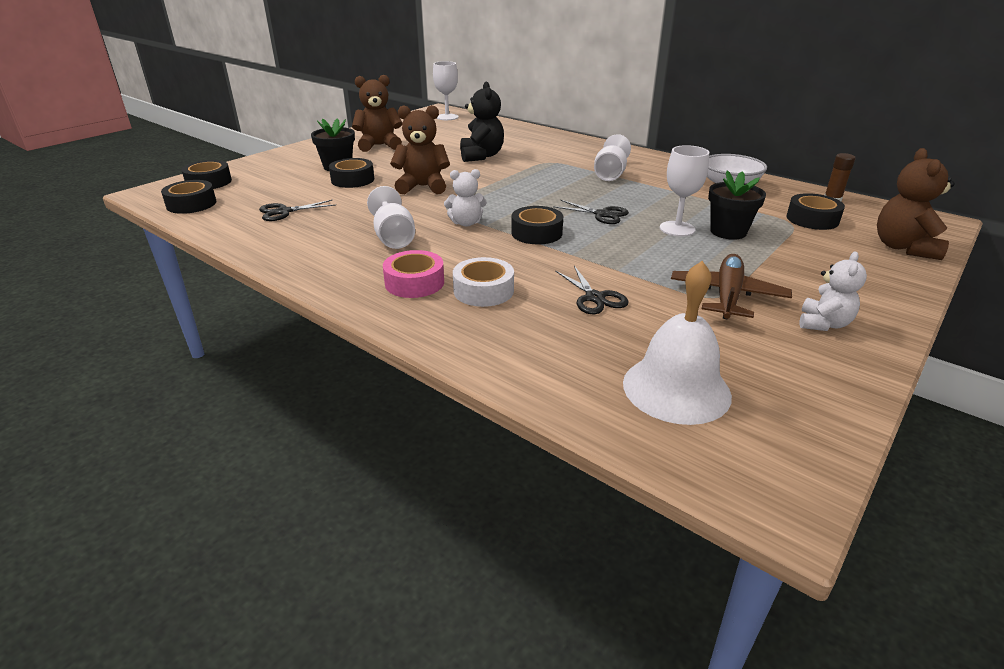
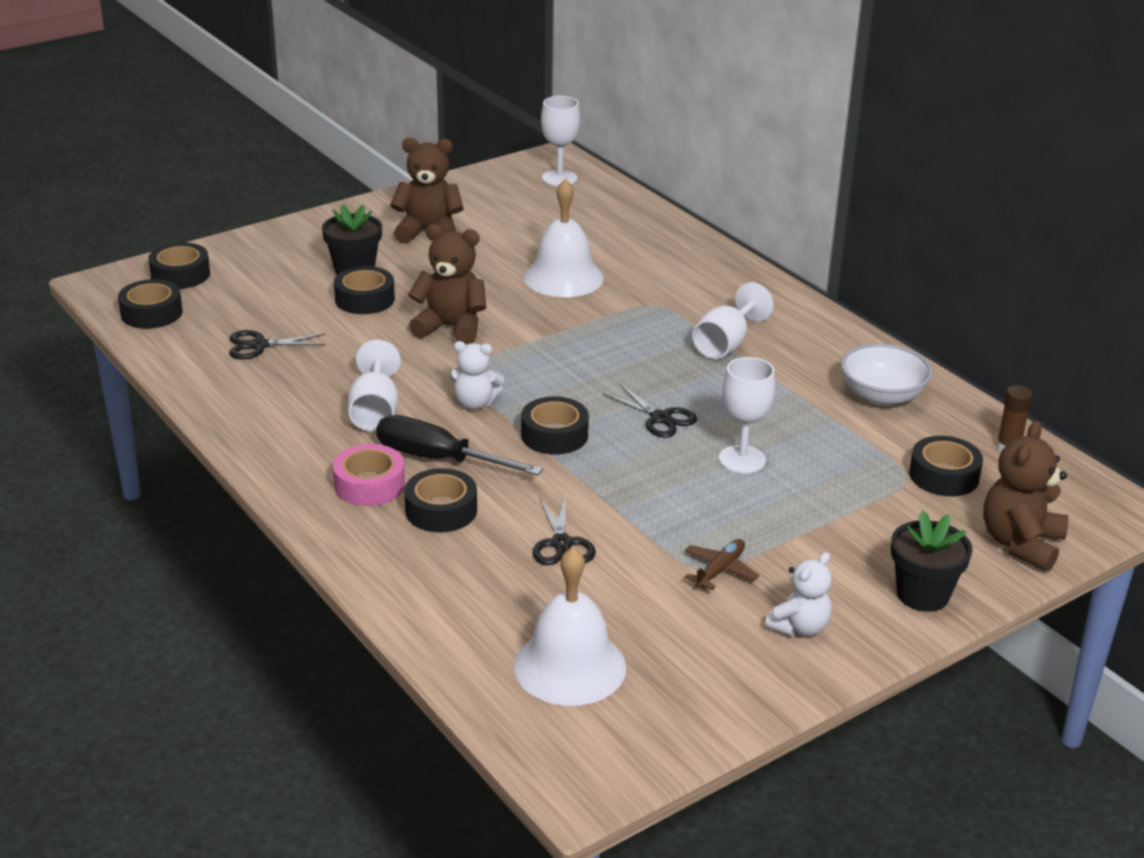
camera: 15 degrees right, 0 degrees up
(460, 259) = (438, 459): none -> black screwdriver
(481, 156) = (563, 277): black teddy bear -> white bell
(483, 291) = (441, 510): white tape -> black tape
(727, 296) = (720, 570): brown plane -> brown plane, size x0.58
(728, 232) = (806, 476): black flower pot -> black flower pot (922, 594)

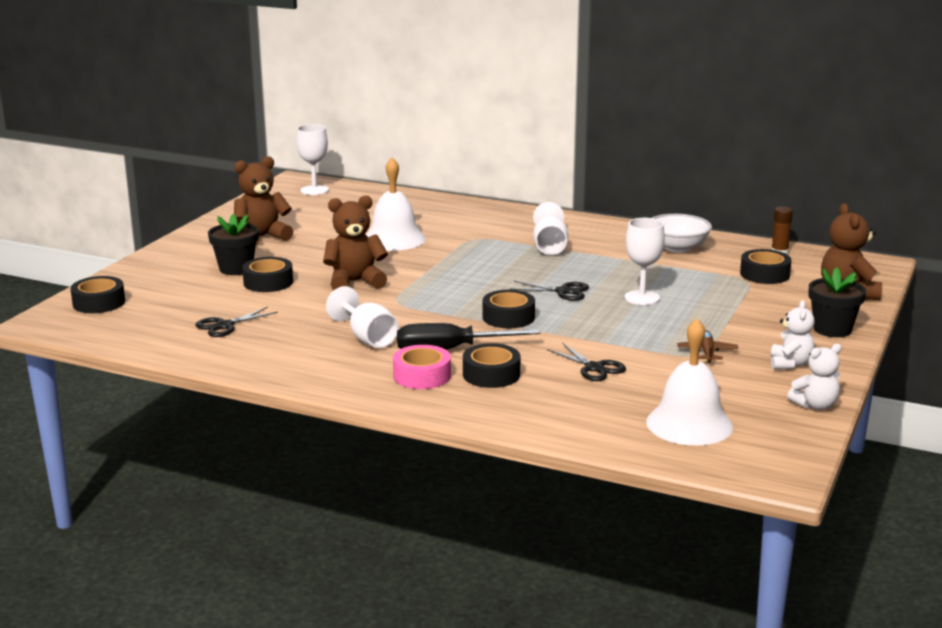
camera: 30 degrees left, 10 degrees down
(151, 313) = (108, 329): black tape -> none
(475, 403) = (431, 315): white teddy bear -> white teddy bear (815, 405)

